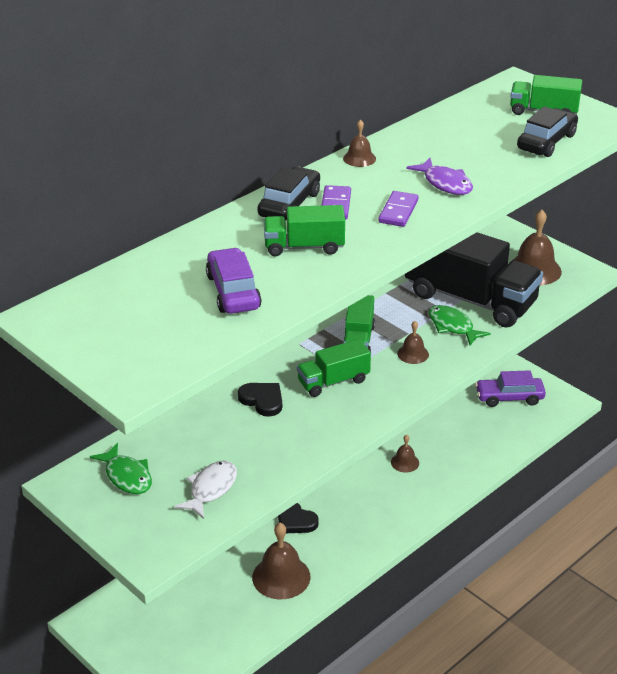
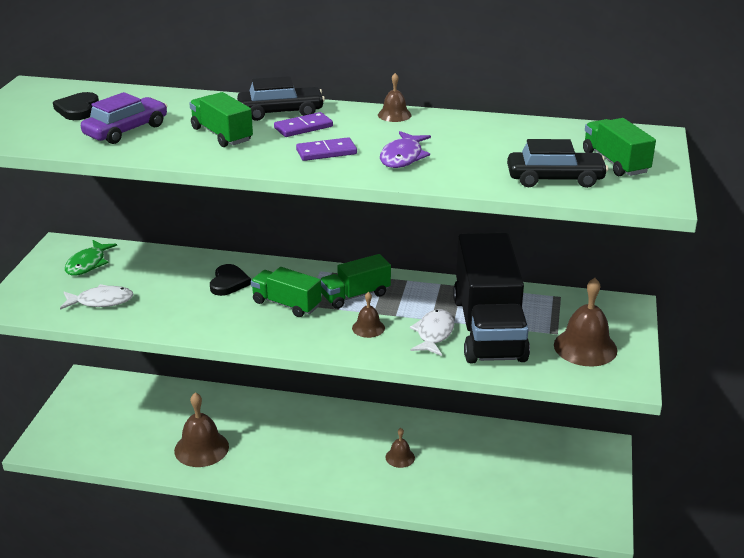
camera: 55 degrees right, 5 degrees down
(295, 520) = (271, 428): black heart -> black heart (78, 109)
(453, 326) = (434, 334): green fish -> white fish
(509, 397) = (561, 485): purple car -> none

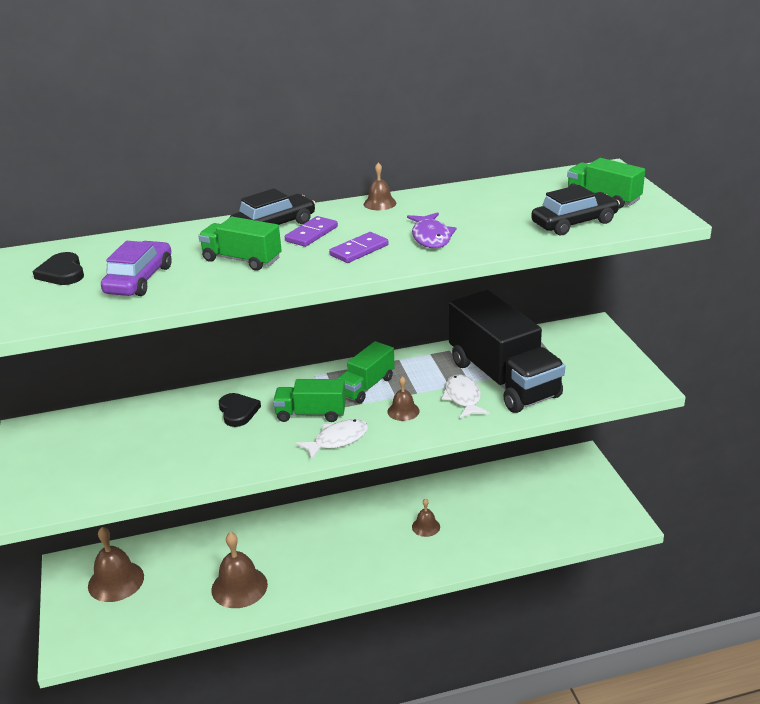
camera: 25 degrees left, 0 degrees up
(88, 264) = (75, 438): green fish -> none
(101, 301) = (124, 470): white fish -> white fish (337, 440)
(585, 347) = (591, 369): brown bell -> brown bell (116, 581)

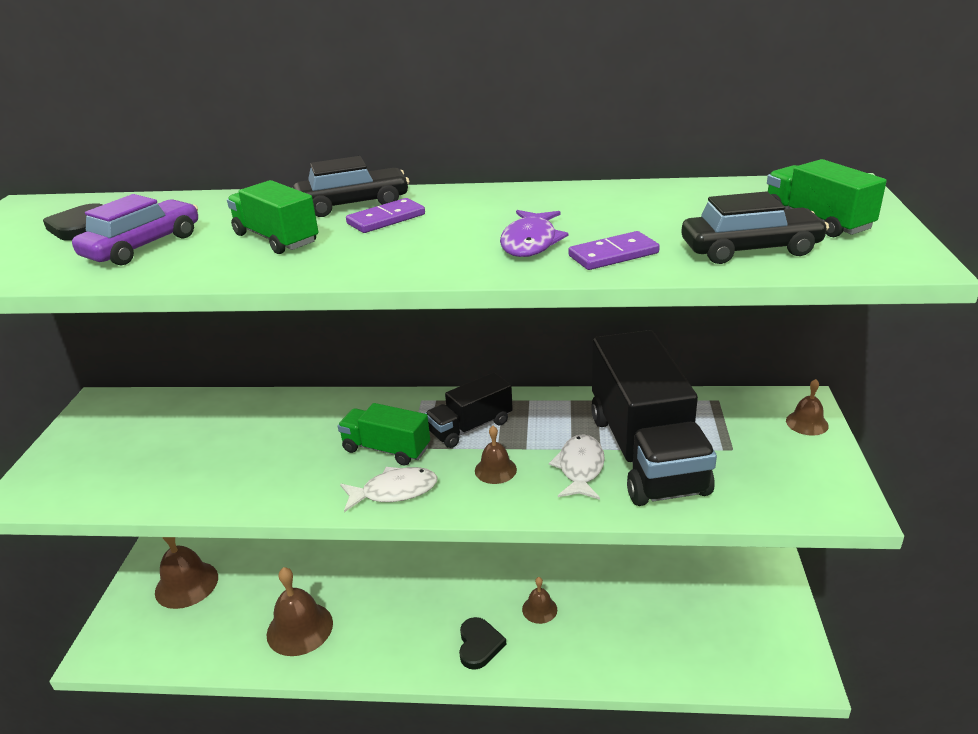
camera: 20 degrees right, 0 degrees up
(238, 411) = (310, 428): black heart -> black heart (479, 645)
(359, 250) = (423, 246): purple domino -> purple domino (613, 254)
(366, 386) = (470, 427): green truck -> black truck
(380, 203) = (502, 193): brown bell -> brown bell (807, 423)

